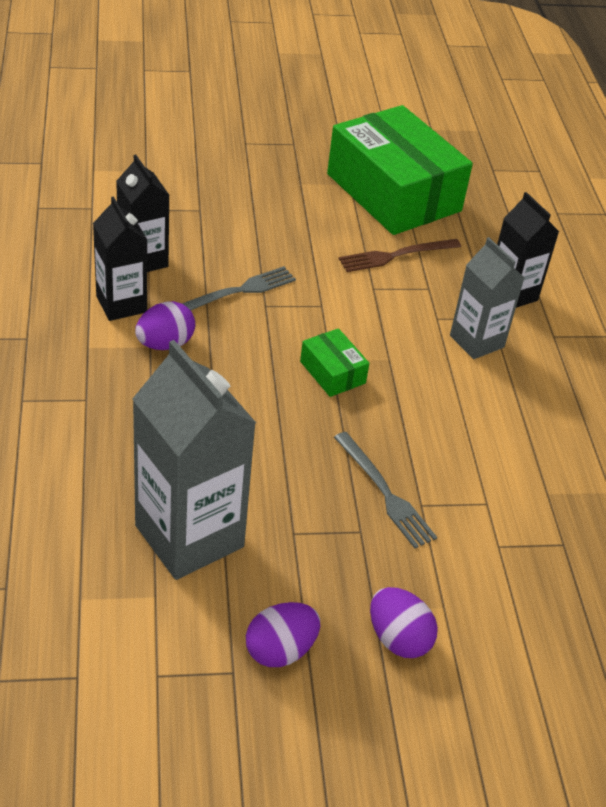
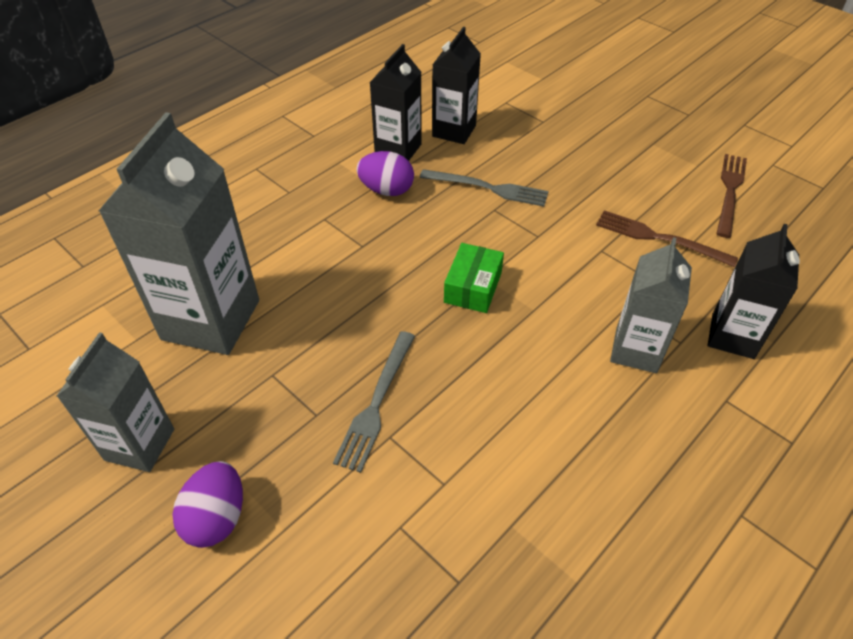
camera: 55 degrees right, 5 degrees up
(280, 650) = (140, 444): purple egg -> grey carton
(393, 192) = (730, 191): green box -> brown fork

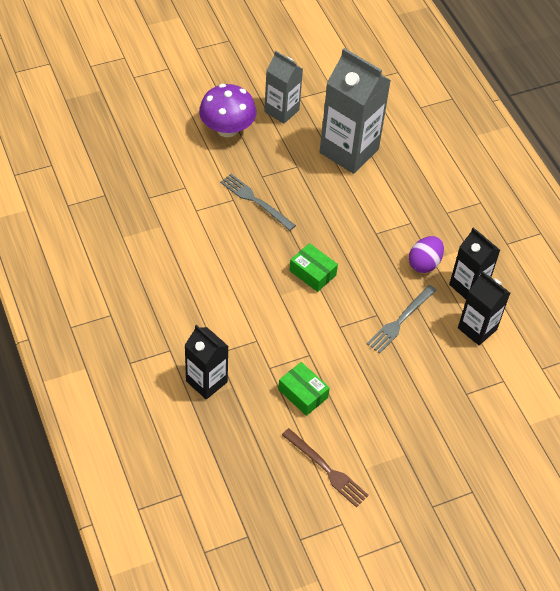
camera: 110 degrees right, 5 degrees up
(217, 518) = (227, 129): purple egg -> purple mushroom
(636, 350) = (224, 327): grey carton -> none
(659, 238) = (303, 393): brown fork -> green box

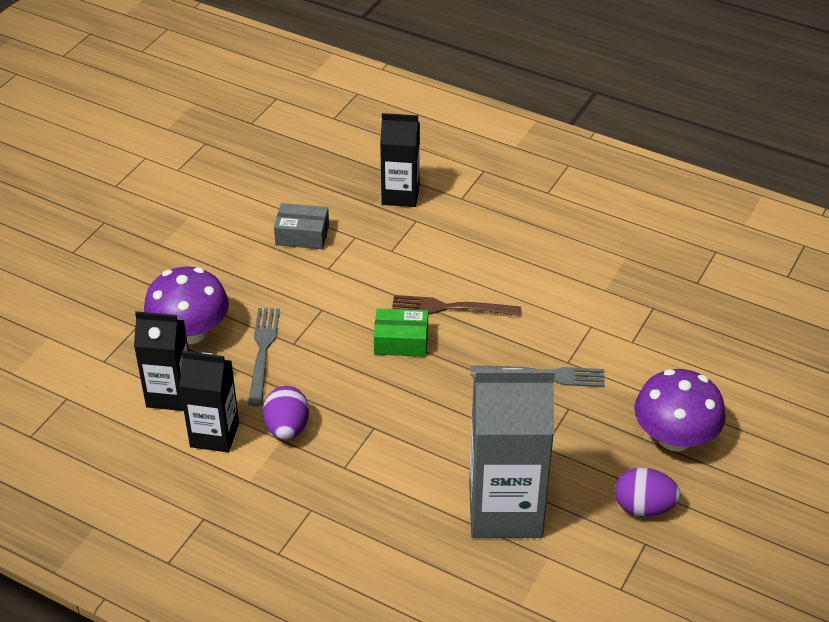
camera: 145 degrees right, 10 degrees down
(281, 111) = (643, 507): grey carton -> purple egg
(303, 393) = (302, 235): green box -> grey box
(326, 469) = (226, 195): brown fork -> brown fork (450, 307)
(435, 365) = (190, 332): none -> purple mushroom

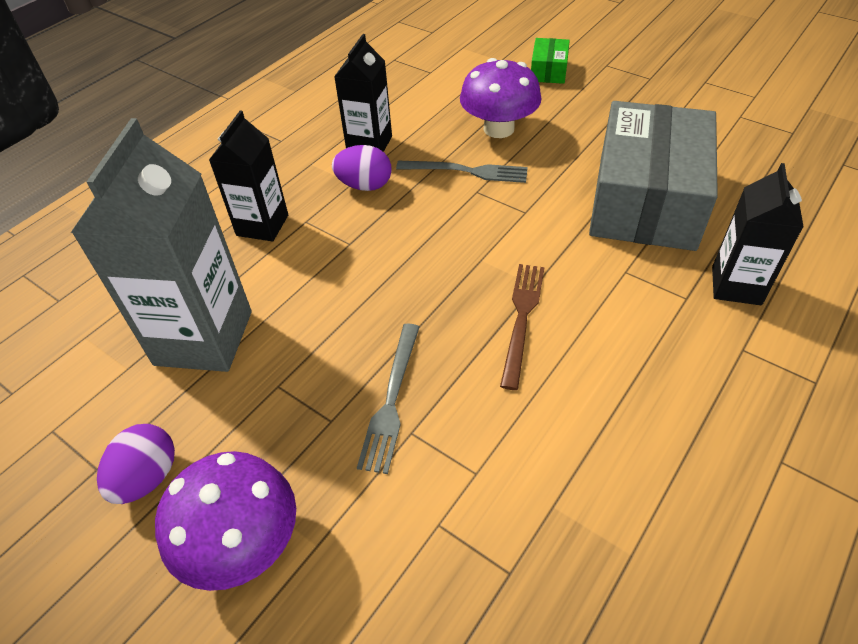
camera: 100 degrees right, 5 degrees up
(170, 394) = (422, 120): black carton -> black carton (262, 225)
(302, 235) = (645, 200): grey box -> grey box, size x2.39
(401, 341) = (469, 270): green box -> green box (548, 71)

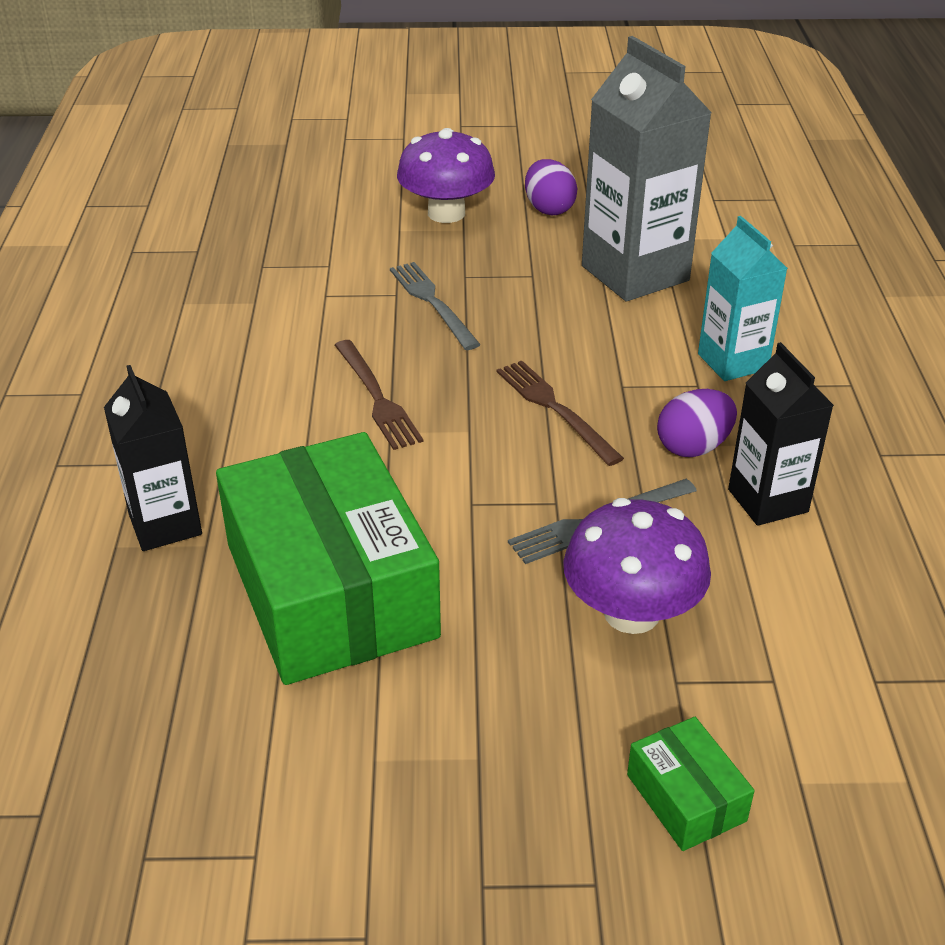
camera: 140 degrees right, 10 degrees down
(262, 225) = (732, 362): black carton -> turquoise carton
(411, 247) = (555, 409): none -> brown fork
(645, 200) = (331, 590): grey box -> green box

